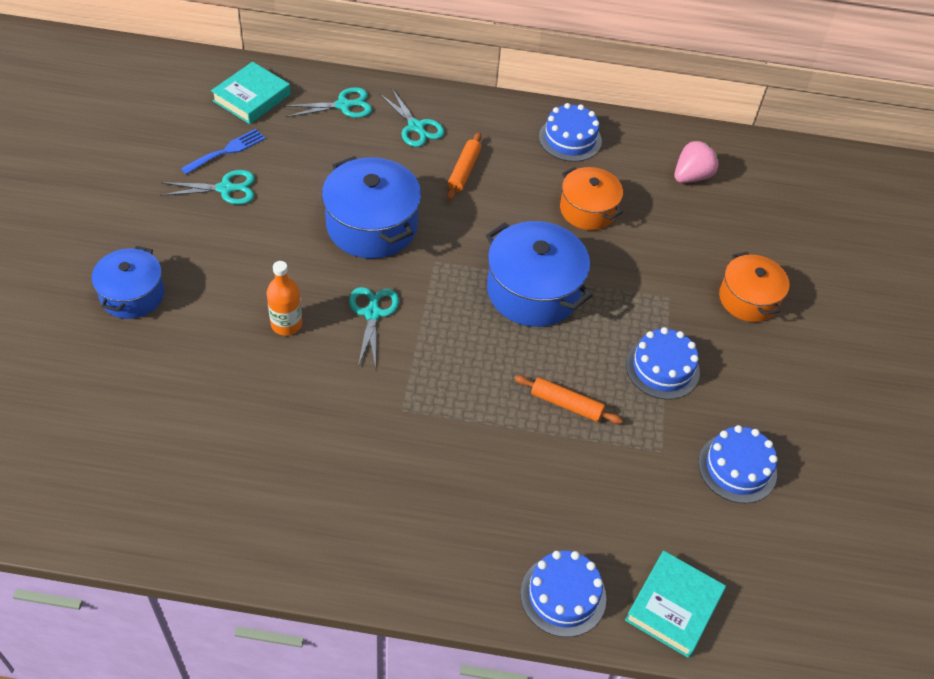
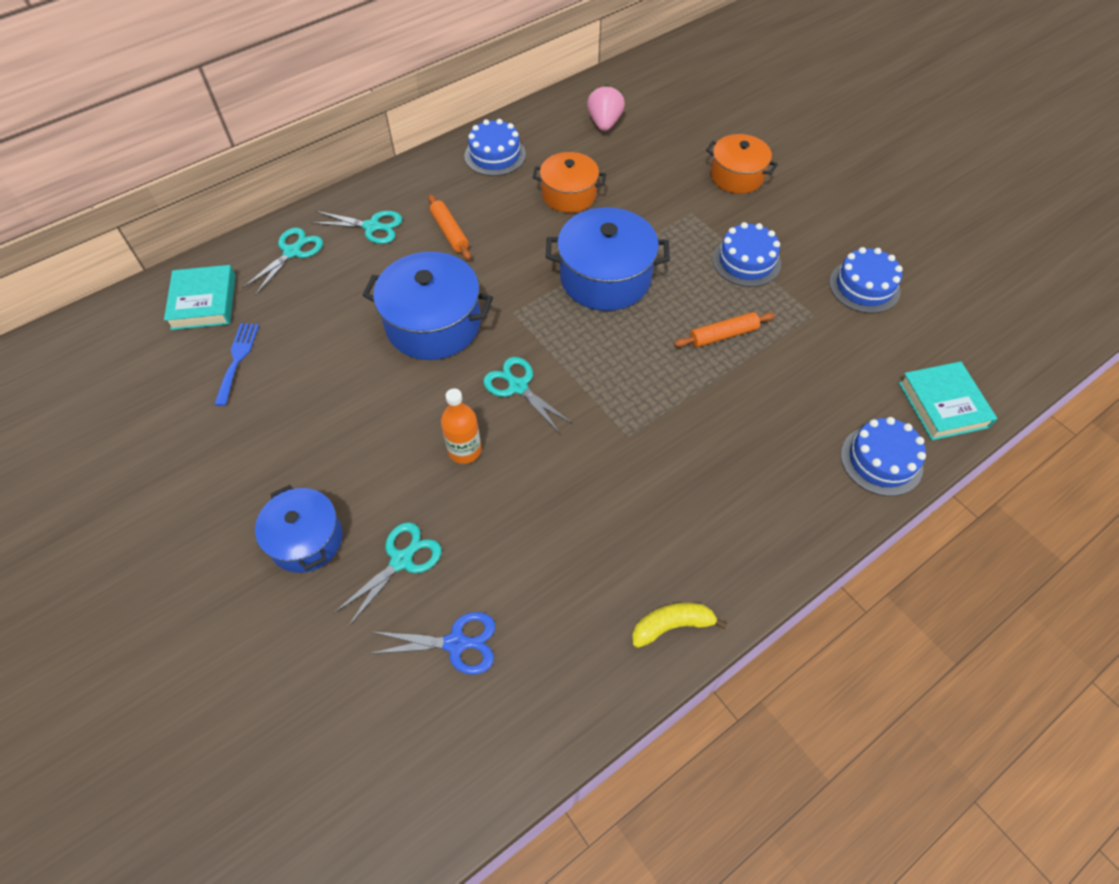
camera: 40 degrees left, 5 degrees up
(135, 432) = (456, 643): none -> blue scissors
(225, 189) = (276, 390): turquoise scissors -> turquoise scissors (401, 560)
(269, 550) = (672, 625): none -> yellow banana

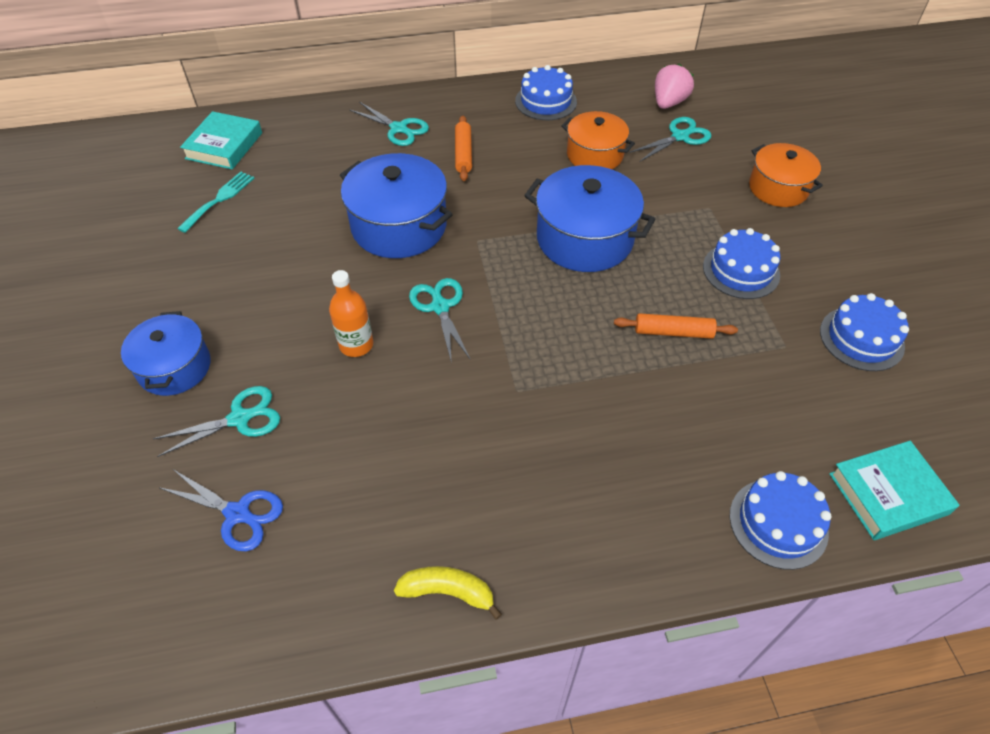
camera: 25 degrees right, 5 degrees down
(237, 359) = (219, 199): blue fork -> turquoise fork
(292, 252) = (319, 129): turquoise scissors -> turquoise scissors (680, 137)
(943, 405) = (888, 494): turquoise book -> turquoise book turned 60 degrees clockwise

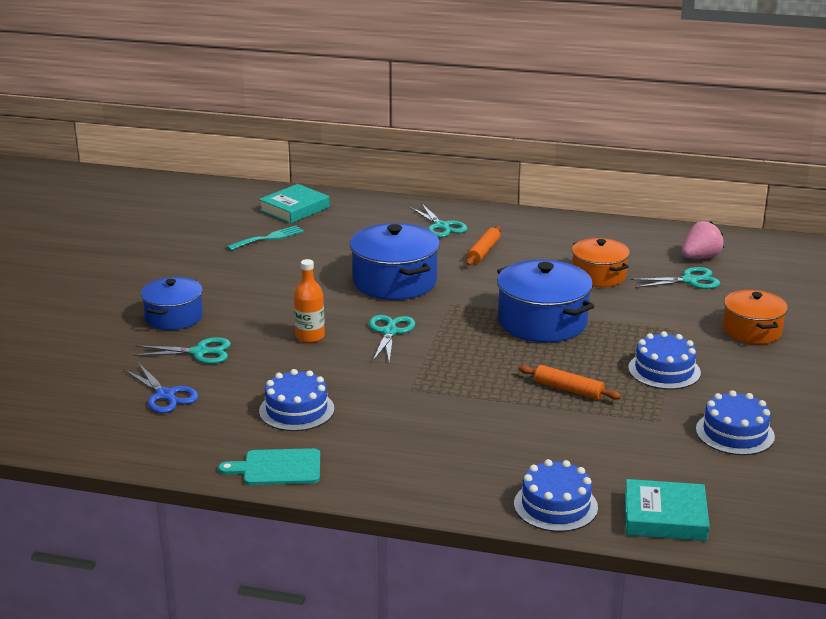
camera: 25 degrees right, 25 degrees down
(448, 592) = (277, 468): yellow banana -> turquoise cutting board
(546, 101) = (585, 234): blue cake -> blue cake (296, 410)

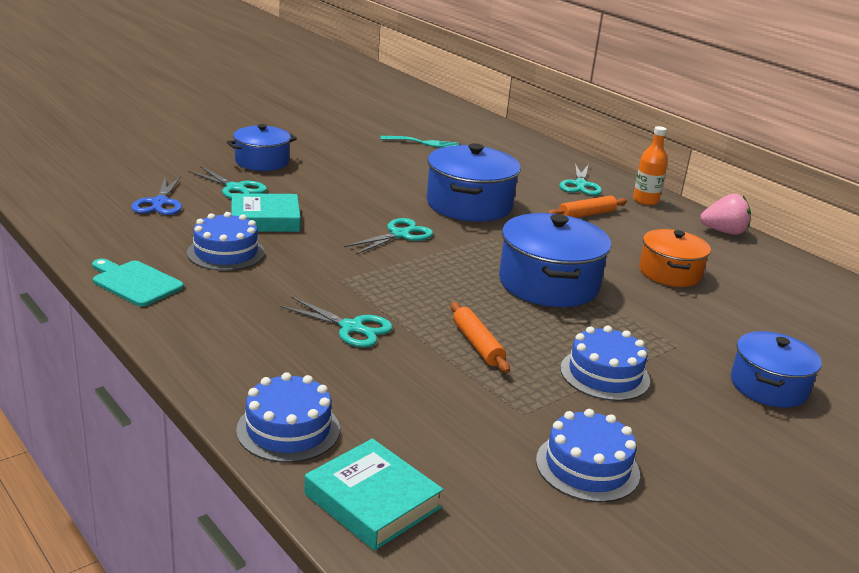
camera: 35 degrees right, 0 degrees up
(294, 209) = (478, 133): turquoise book -> turquoise book (265, 219)
(310, 336) = (332, 212): orange bottle -> orange bottle (645, 200)
(689, 280) = (765, 315): turquoise scissors -> turquoise scissors (351, 328)
(700, 257) = (811, 302): pink strawberry -> pink strawberry (724, 232)
(752, 331) = (768, 386): orange pot -> blue pot

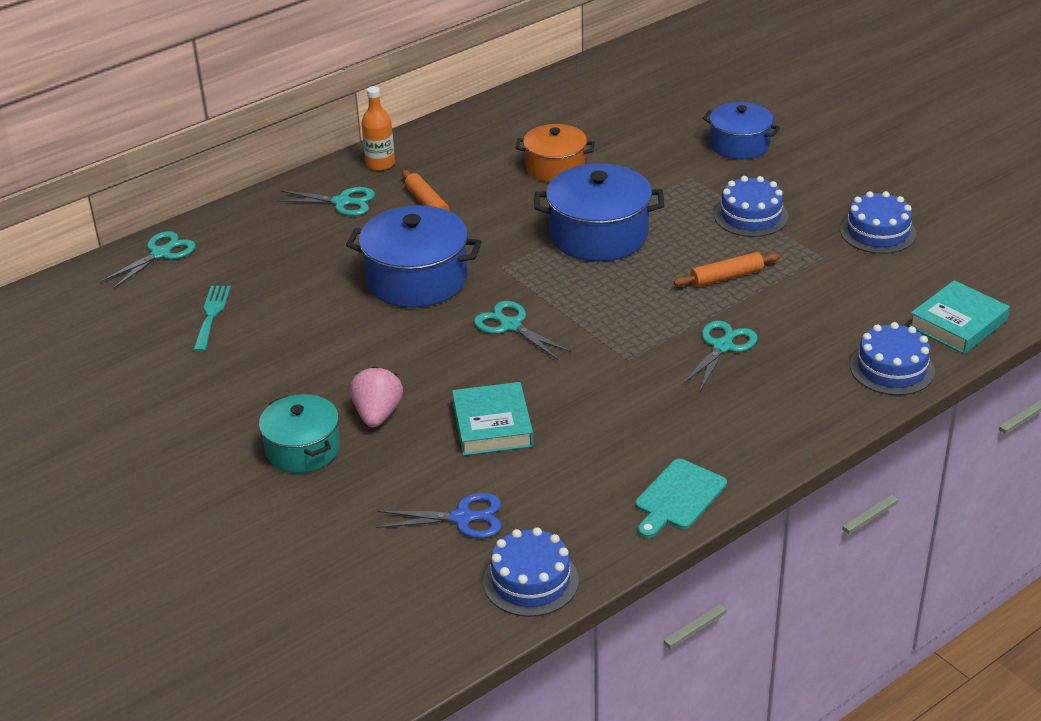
camera: 85 degrees left, 10 degrees up
(226, 252) = (588, 443): blue cake -> blue cake (531, 581)
(235, 188) = (402, 461): turquoise scissors -> turquoise scissors (160, 254)
(262, 162) = (303, 449): blue pot -> turquoise pot
(724, 232) = (453, 127): pink strawberry -> pink strawberry (377, 414)

